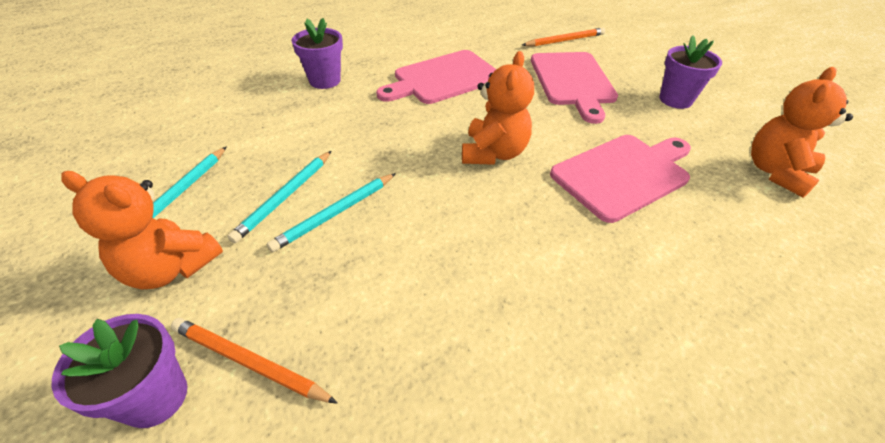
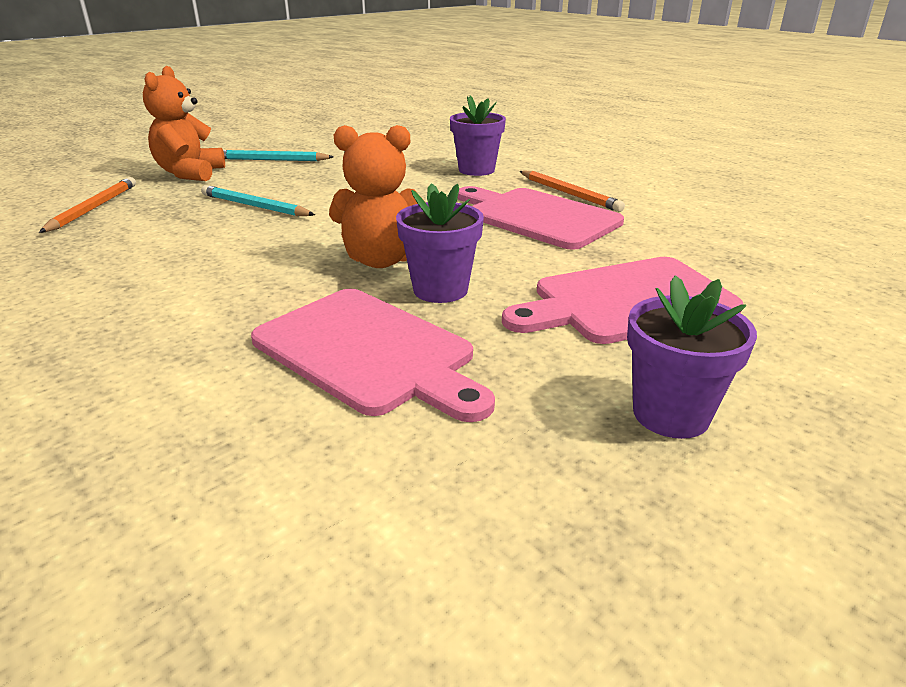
camera: 75 degrees right, 15 degrees down
(155, 397) = (76, 192): purple flower pot -> purple flower pot (440, 290)
(285, 197) = (275, 187): turquoise pencil -> none
(564, 40) = (780, 287): orange pencil -> orange pencil (569, 194)
(776, 172) = (450, 553): orange teddy bear -> none

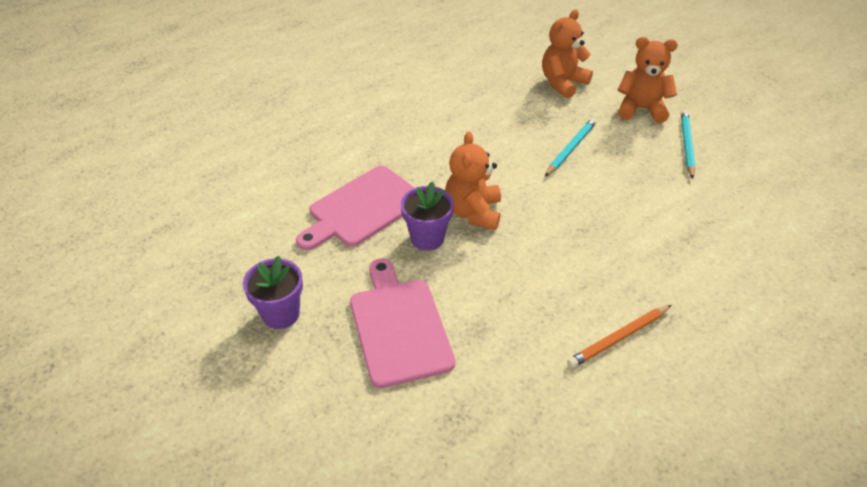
camera: 95 degrees right, 15 degrees up
(94, 208) = (562, 83): orange pencil -> orange teddy bear
(476, 170) = (683, 277): purple flower pot -> none
(537, 217) = (554, 304): pink cutting board -> none

